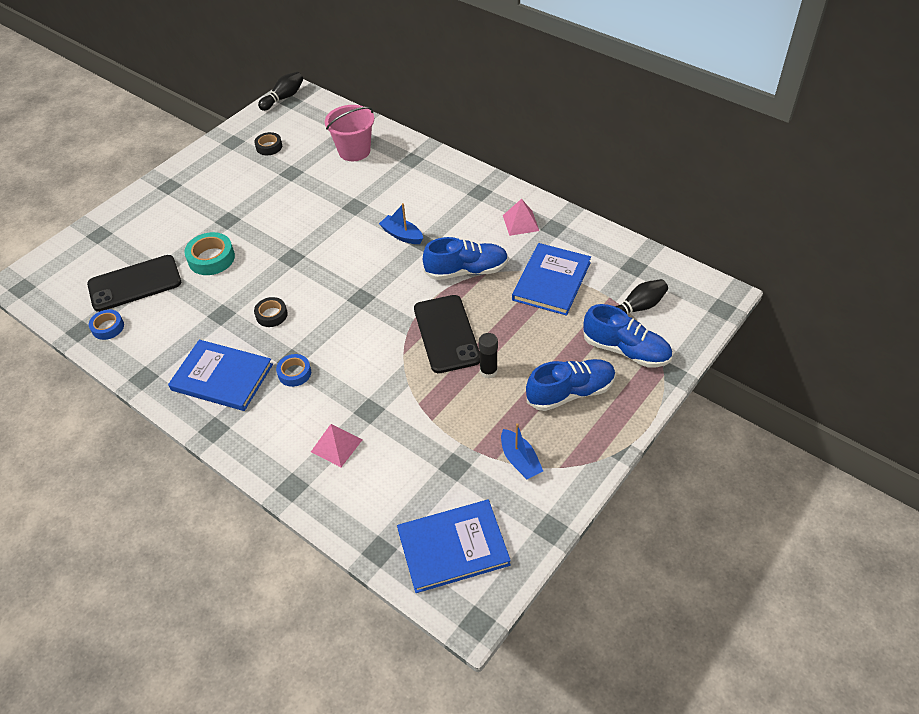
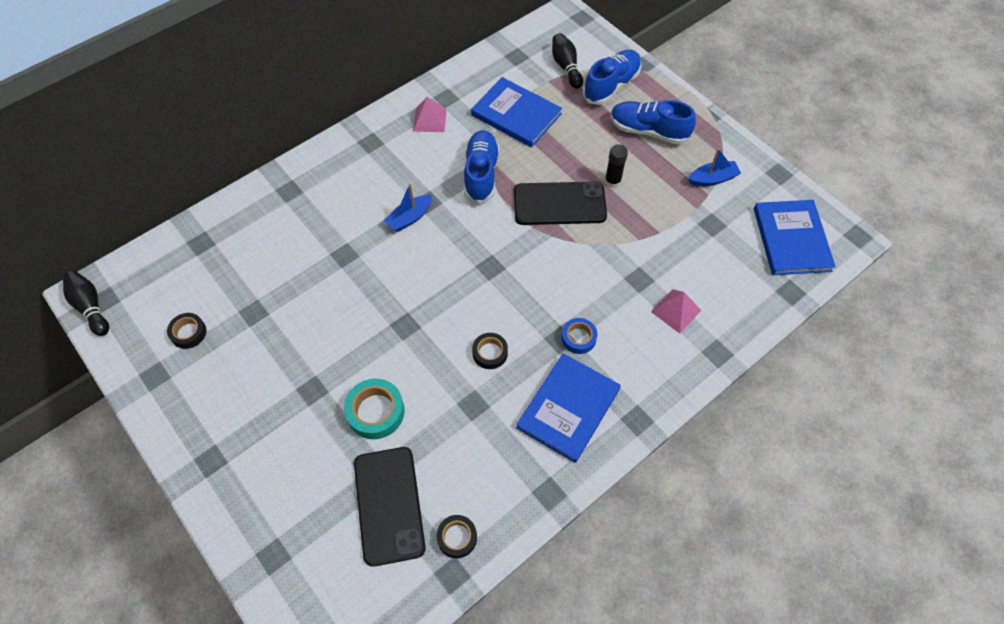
camera: 80 degrees left, 10 degrees up
(108, 327) = (457, 537): blue tape -> black tape
(354, 151) = (245, 242): pink bucket -> none
(570, 392) = (648, 131): blue shoe -> blue shoe turned 60 degrees counterclockwise

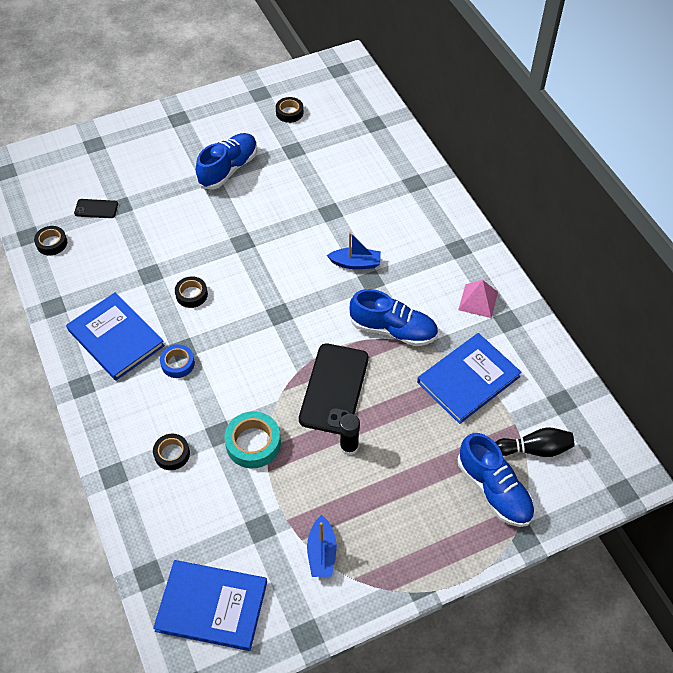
camera: 105 degrees right, 5 degrees down
(91, 307) = (333, 63): black bowling pin -> none
(375, 412) = (173, 212): turquoise tape -> turquoise tape (253, 443)
(389, 505) = (96, 209): black phone -> black phone, size x0.48
(409, 218) = (355, 263): blue boat -> blue boat turned 120 degrees clockwise
(648, 131) = (411, 507): blue shoe -> blue shoe (228, 169)
(676, 311) = (172, 454): pink pyramid -> black tape

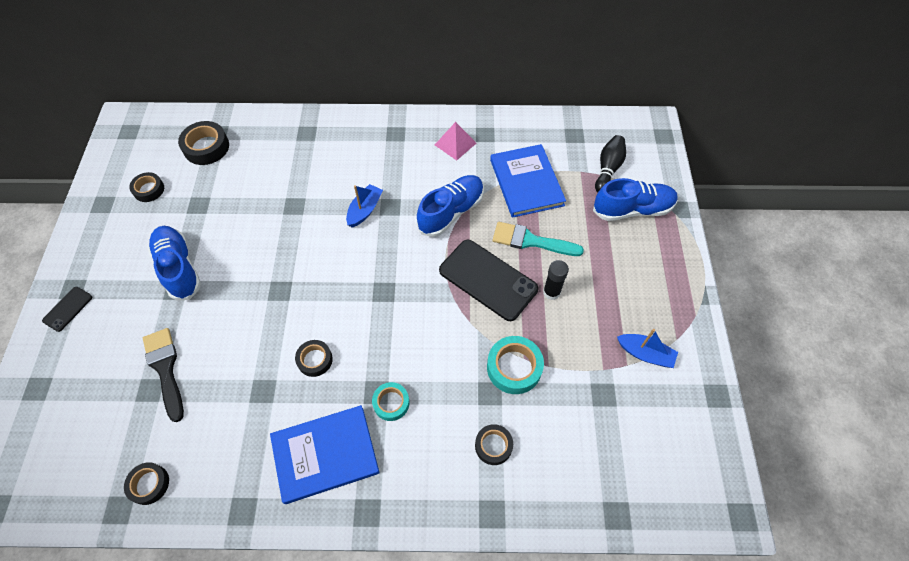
camera: 65 degrees left, 5 degrees up
(96, 209) = (134, 417): black phone -> black phone (68, 309)
(141, 206) = (165, 369): none -> black brush
(178, 363) = (391, 403): blue tape -> turquoise tape
(212, 606) = (667, 466): blue book -> none
(354, 125) = (206, 147): none -> black tape
(398, 409) = (531, 241): none -> turquoise brush

